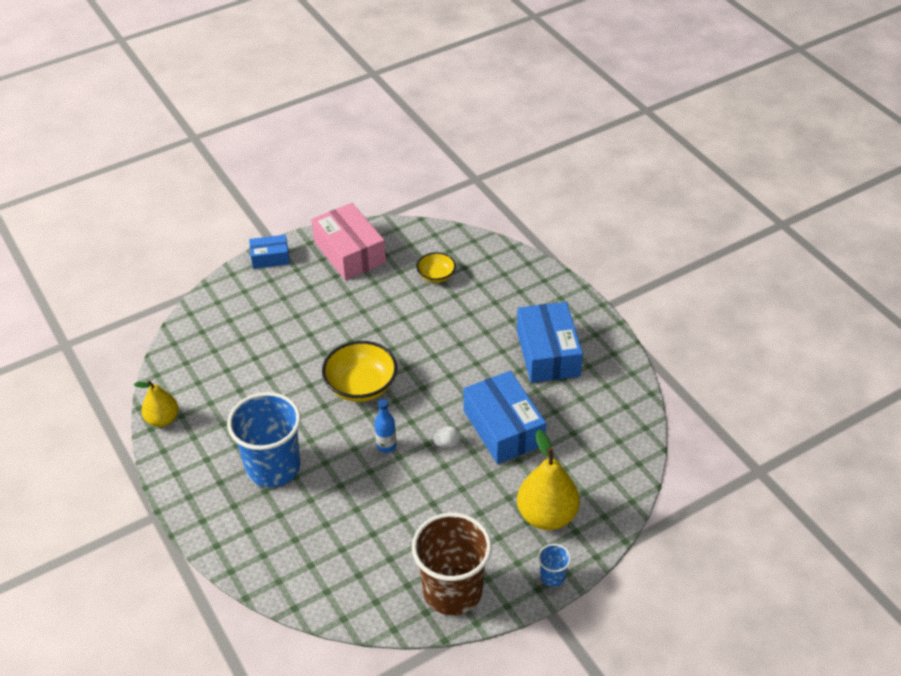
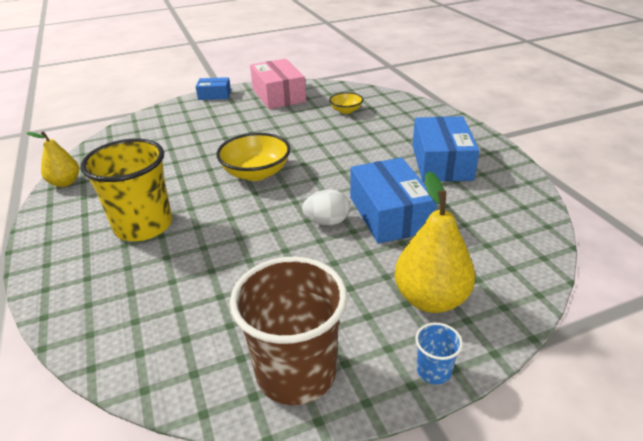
camera: 10 degrees right, 10 degrees down
(273, 467) = (143, 226): blue cup -> yellow cup
(386, 446) = (264, 218): blue bottle -> none
(447, 443) = (327, 222): white egg -> white egg, size x1.59

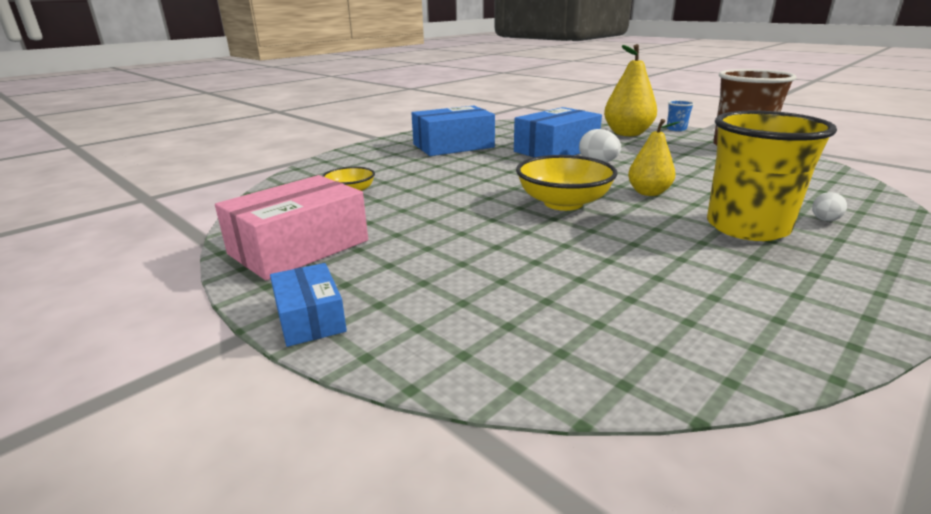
camera: 115 degrees left, 10 degrees down
(65, 183) = (815, 337): yellow pear -> yellow pear (648, 193)
(106, 269) = (824, 220): none -> white egg

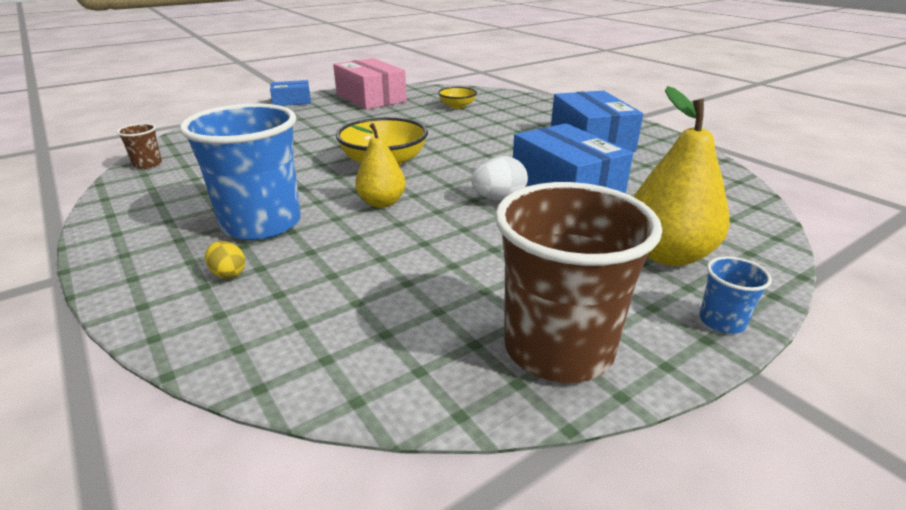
camera: 100 degrees right, 5 degrees up
(725, 362) = (147, 164): none -> brown cup
(747, 227) = (261, 224): yellow cup -> blue cup
(824, 220) = (228, 273): white egg -> yellow egg

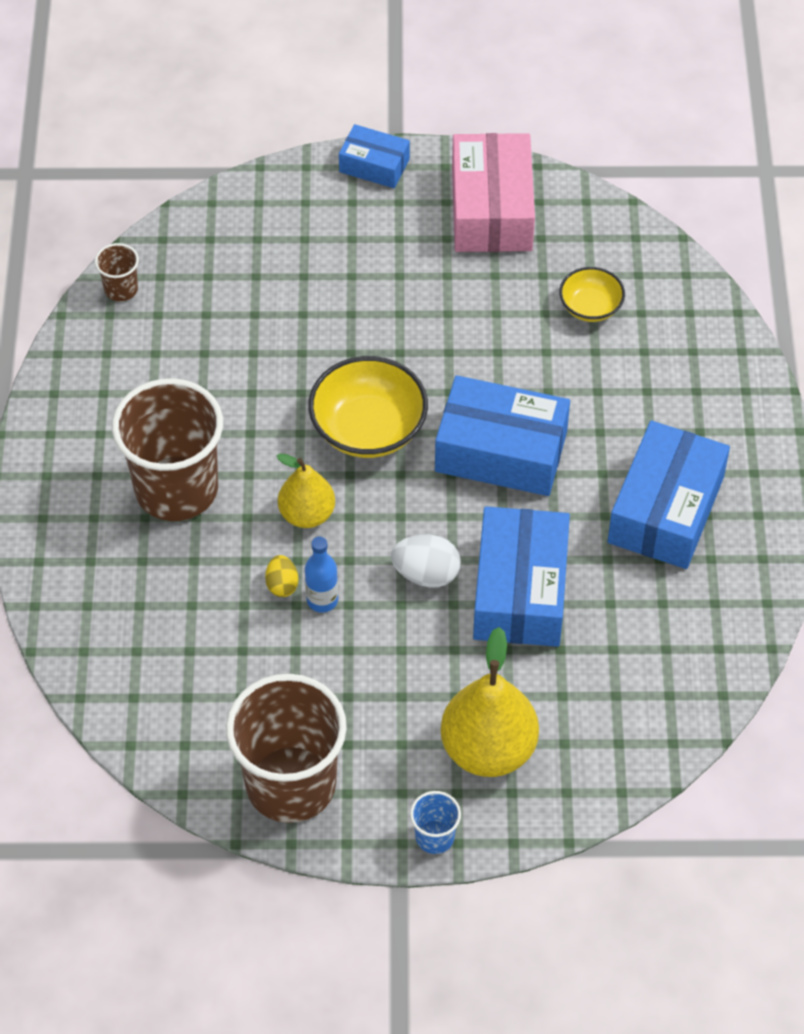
camera: 35 degrees right, 25 degrees up
(228, 273) = (115, 554): yellow egg -> yellow egg (282, 585)
(261, 224) = (176, 489): blue cup -> brown cup
(441, 233) = (322, 600): none -> blue bottle
(476, 149) = (501, 451): none -> blue box

